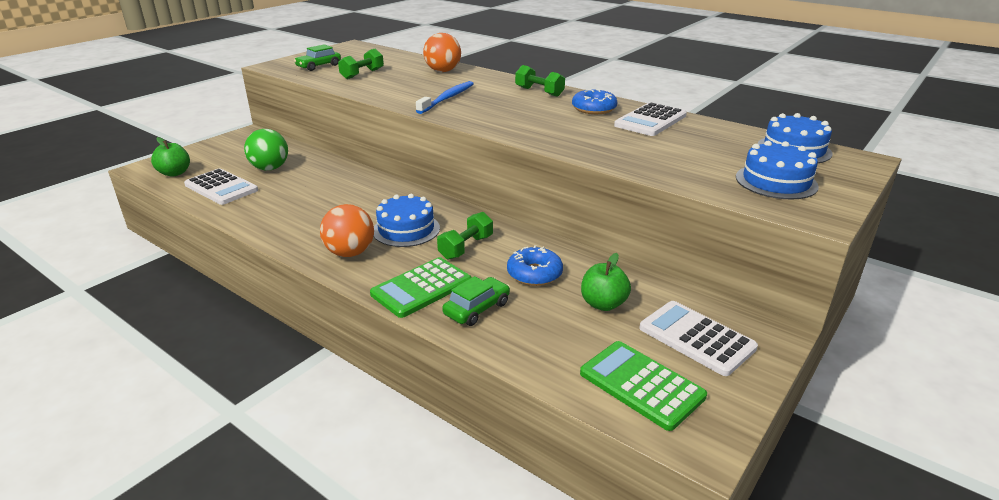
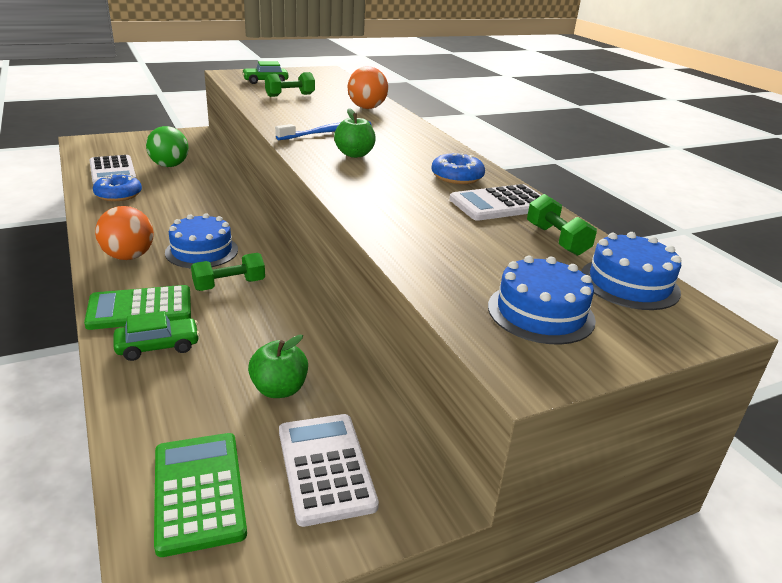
camera: 25 degrees right, 0 degrees up
(175, 173) = (97, 150): green apple -> green apple (354, 154)
(534, 274) = (256, 333): blue donut -> blue donut (118, 194)
(539, 92) = (428, 147): green dumbbell -> green dumbbell (556, 240)

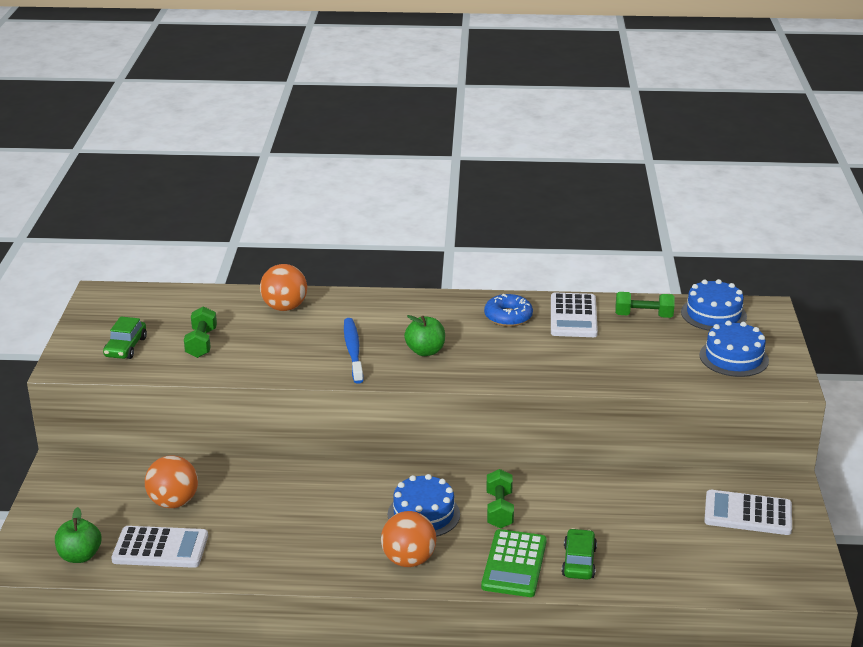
camera: 60 degrees left, 0 degrees up
(118, 194) = (242, 551): blue donut -> none
(169, 165) = (173, 502): green ball -> orange ball
(199, 491) = (748, 566): green calculator -> none
(279, 389) = (661, 514): green apple -> green apple (80, 556)

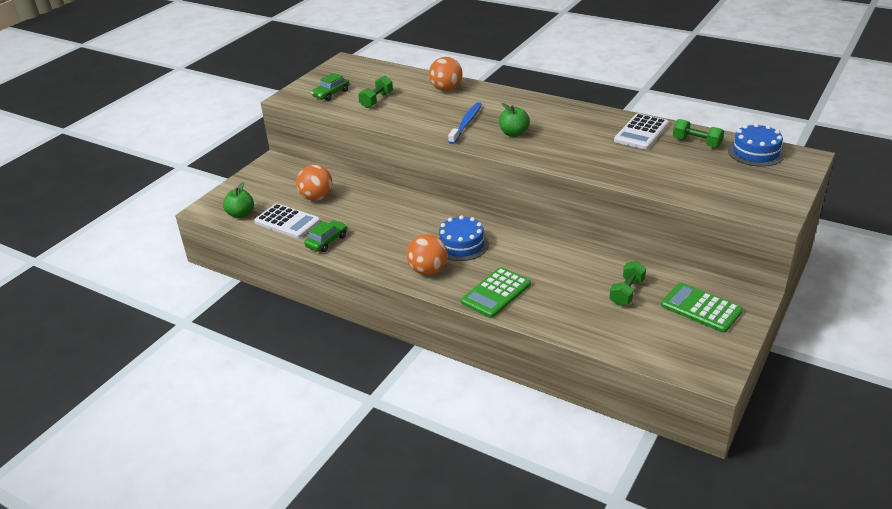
camera: 30 degrees right, 5 degrees up
(499, 510) = (515, 255): green dumbbell -> green dumbbell (627, 292)
(508, 317) = (592, 123): blue donut -> none
(579, 562) = (543, 304): green car -> green car (327, 241)
(734, 358) = (745, 186): blue cake -> none
(748, 514) = (701, 308): white calculator -> green calculator

